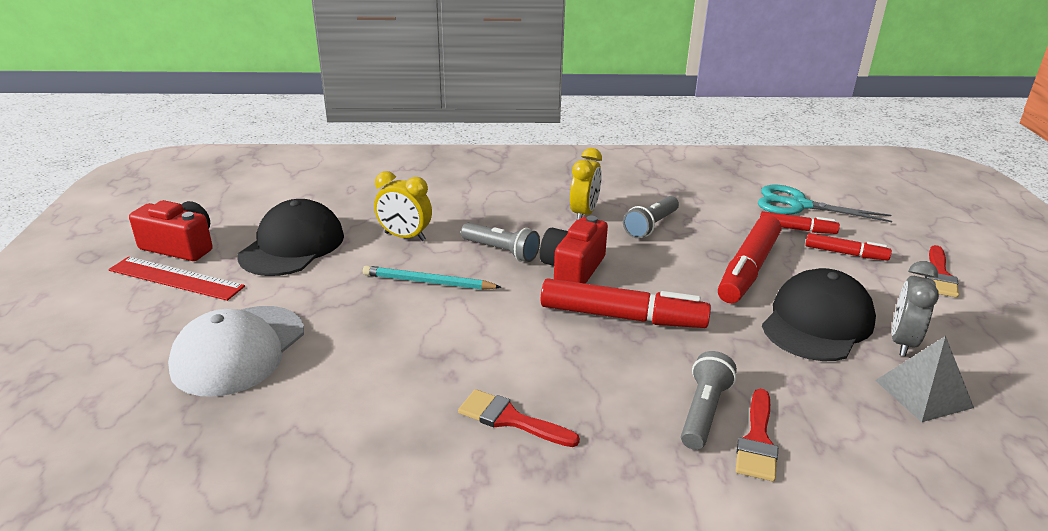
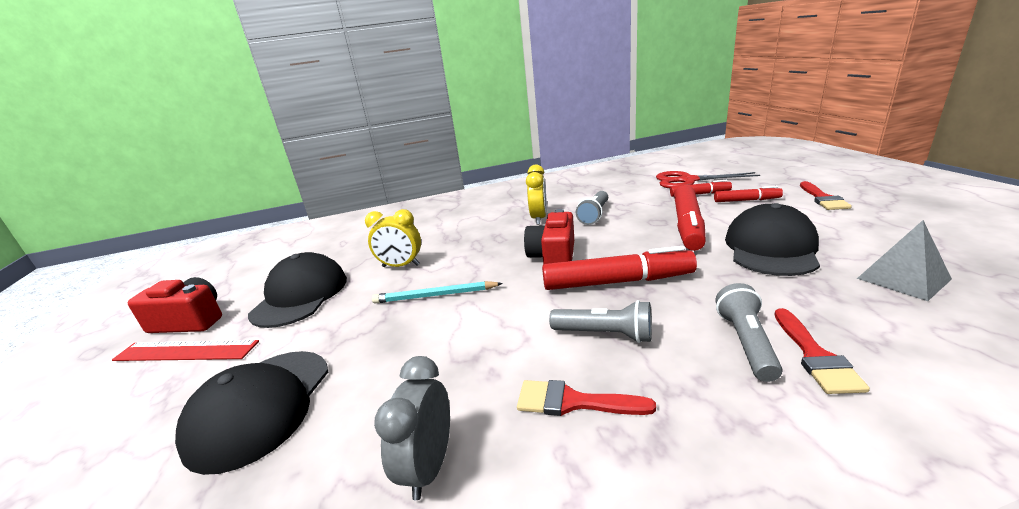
camera: 10 degrees left, 5 degrees down
(239, 350) = (260, 406): white cap -> black cap
(501, 251) = (487, 258): grey flashlight -> grey flashlight (604, 334)
(798, 205) = (687, 180): turquoise scissors -> red scissors
(902, 342) = (846, 246): grey clock -> grey clock (429, 466)

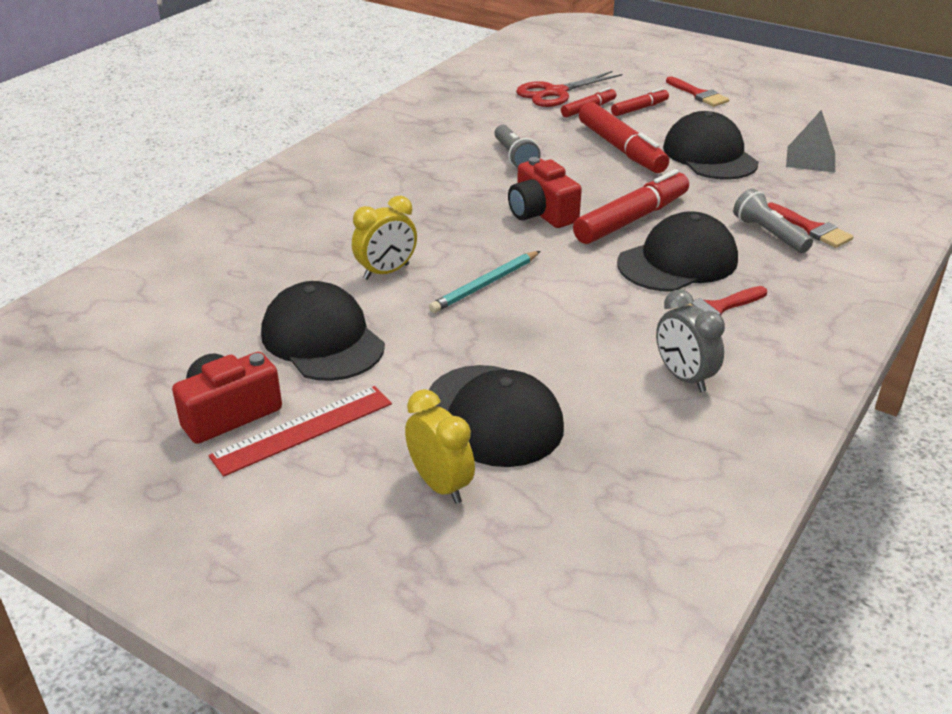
camera: 45 degrees left, 10 degrees up
(539, 218) = (457, 175): yellow clock -> yellow clock (440, 485)
(604, 334) = (678, 261): grey flashlight -> black cap

